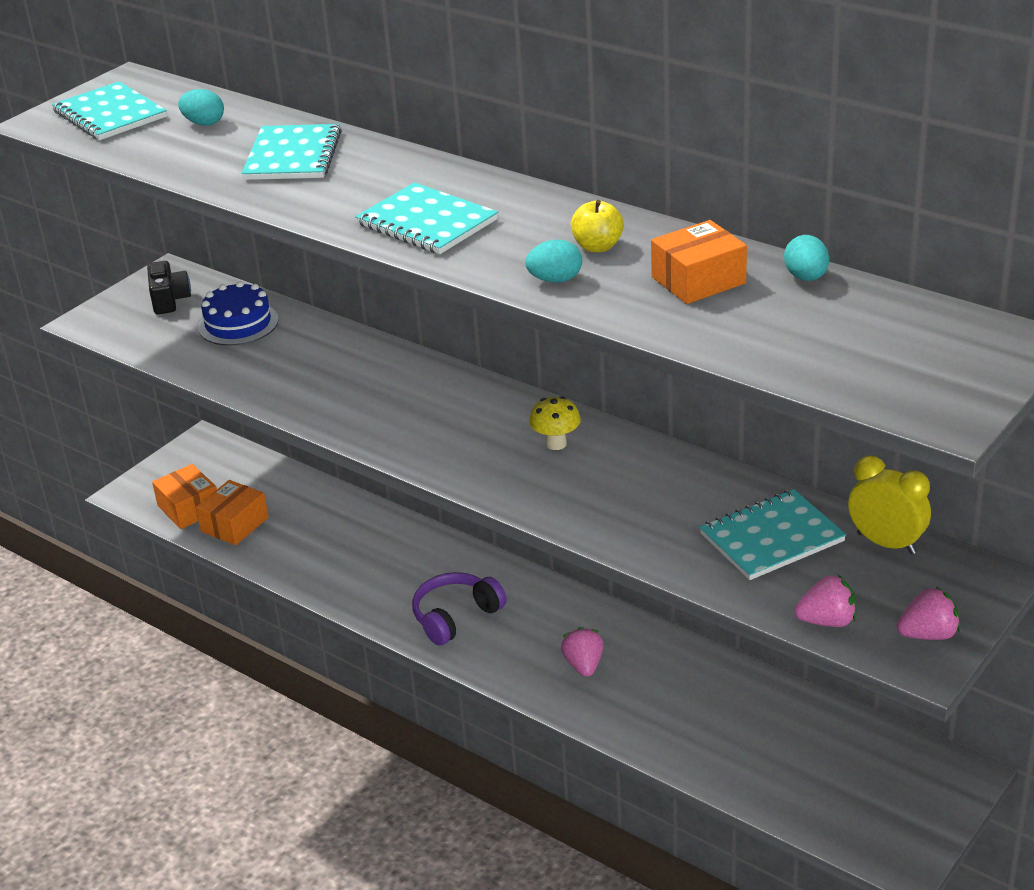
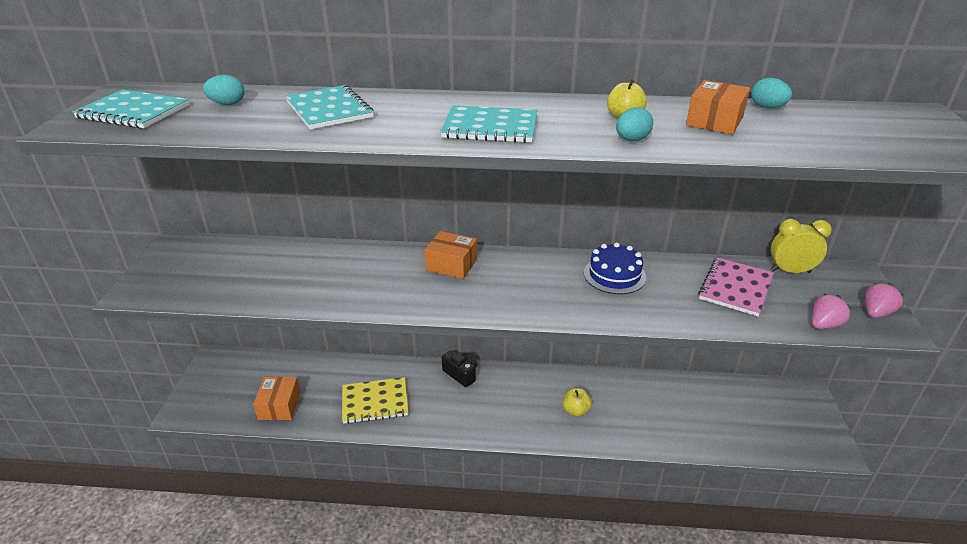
camera: 35 degrees left, 0 degrees up
(169, 300) = (192, 260): black camera -> black camera (461, 374)
(189, 508) = (236, 407): orange box -> orange box (451, 264)
(238, 323) = (262, 262): blue cake -> blue cake (614, 275)
(344, 560) = (375, 402): none -> yellow notebook
(455, 616) = (476, 411): purple headphones -> none
(556, 444) = (556, 274): yellow mushroom -> none
(584, 665) = (575, 410): pink strawberry -> yellow apple
(771, 537) = (735, 288): turquoise notebook -> pink notebook

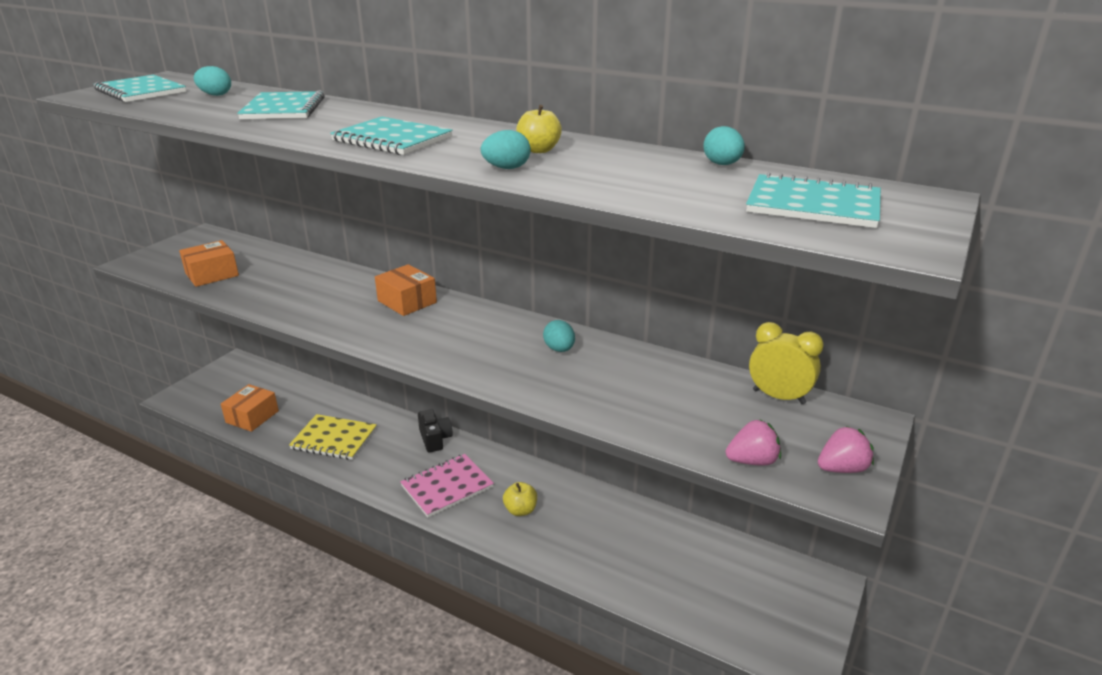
camera: 25 degrees right, 5 degrees down
(614, 275) = (559, 349): blue cake -> turquoise egg
(714, 121) = (631, 167): orange box -> orange box (212, 274)
(735, 288) = (685, 396): pink notebook -> pink notebook (447, 486)
(875, 132) = (813, 204): none -> turquoise notebook

